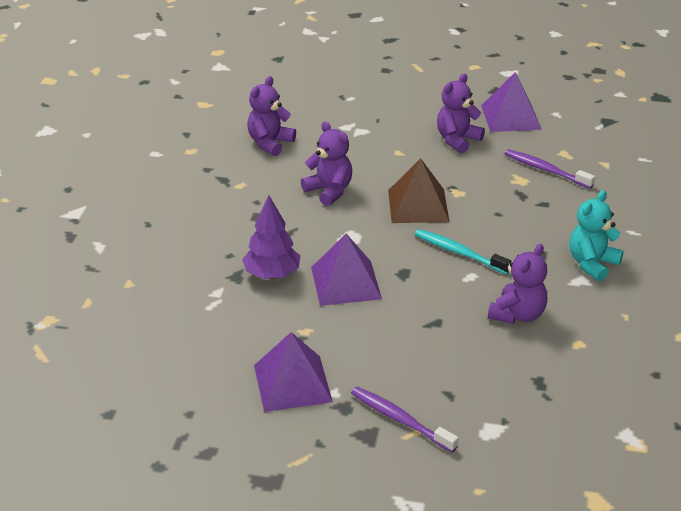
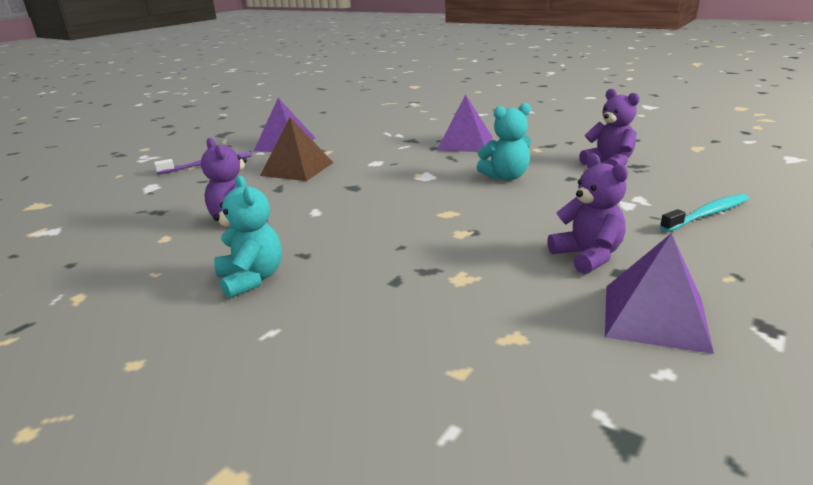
camera: 115 degrees right, 10 degrees down
(272, 274) = (401, 148): purple tree -> none
(329, 191) = (506, 177): purple teddy bear -> turquoise teddy bear
(345, 283) = (365, 167): purple pyramid -> purple pyramid (465, 143)
(418, 205) = (451, 209): brown pyramid -> brown pyramid (297, 169)
(459, 252) = (355, 213): turquoise toothbrush -> turquoise toothbrush (707, 214)
(546, 170) = (474, 305): purple toothbrush -> none

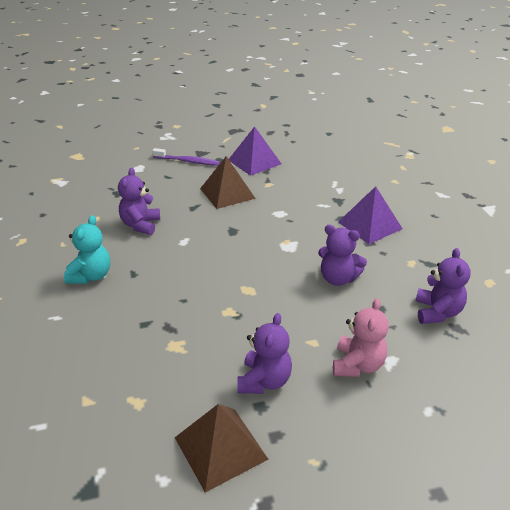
camera: 40 degrees right, 10 degrees up
(506, 177) = (338, 278): turquoise teddy bear -> purple teddy bear
(626, 212) = (357, 365): none -> pink teddy bear
(655, 317) = (220, 448): purple pyramid -> brown pyramid
(707, 214) = (410, 408): turquoise toothbrush -> none

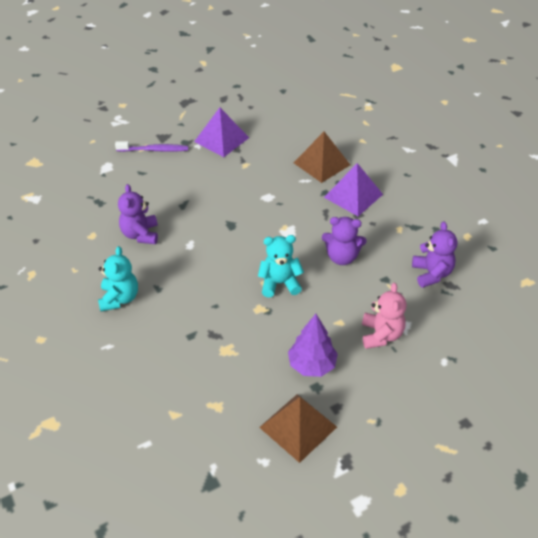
camera: 15 degrees left, 10 degrees up
(227, 193) = (209, 182): brown pyramid -> brown pyramid (322, 163)
(260, 291) = (279, 283): none -> turquoise teddy bear
(264, 381) = (312, 365): purple teddy bear -> purple tree

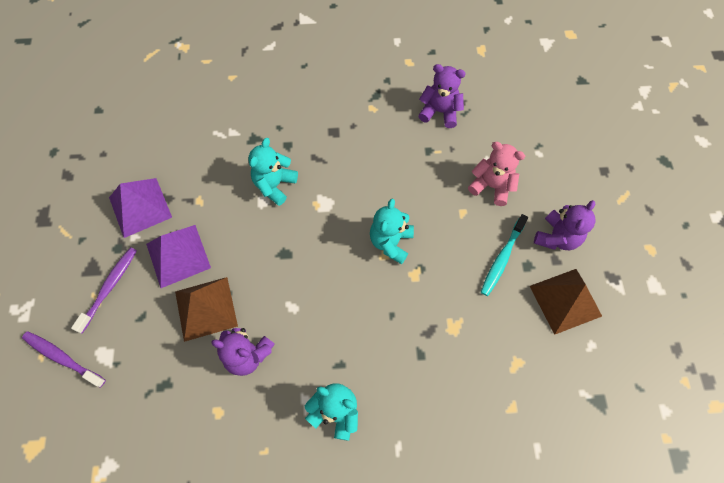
camera: 65 degrees left, 20 degrees up
(96, 150) = (62, 358): none -> purple toothbrush
(285, 198) = (274, 185): none -> turquoise teddy bear
(312, 365) = (502, 258): purple tree -> turquoise toothbrush
(322, 163) = (243, 128): brown pyramid -> brown pyramid (206, 308)
(342, 257) = (384, 172): purple teddy bear -> purple teddy bear (557, 237)
(353, 195) = (307, 123): purple pyramid -> purple pyramid (178, 255)

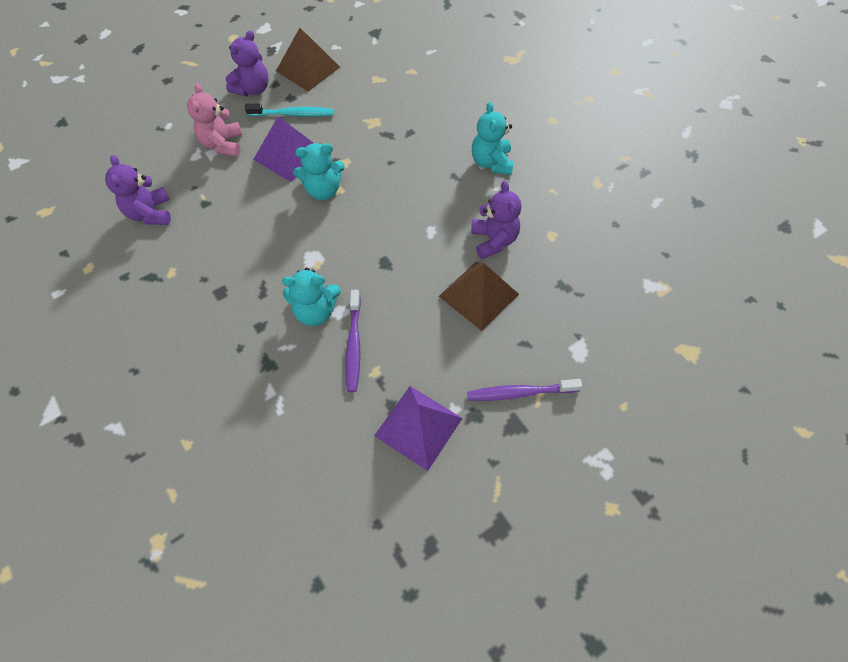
camera: 120 degrees left, 5 degrees down
(62, 358) = (609, 385): purple toothbrush -> purple toothbrush (354, 345)
(178, 255) = (446, 351): purple pyramid -> purple pyramid (288, 155)
(557, 237) = (253, 89): purple teddy bear -> purple teddy bear turned 120 degrees clockwise

